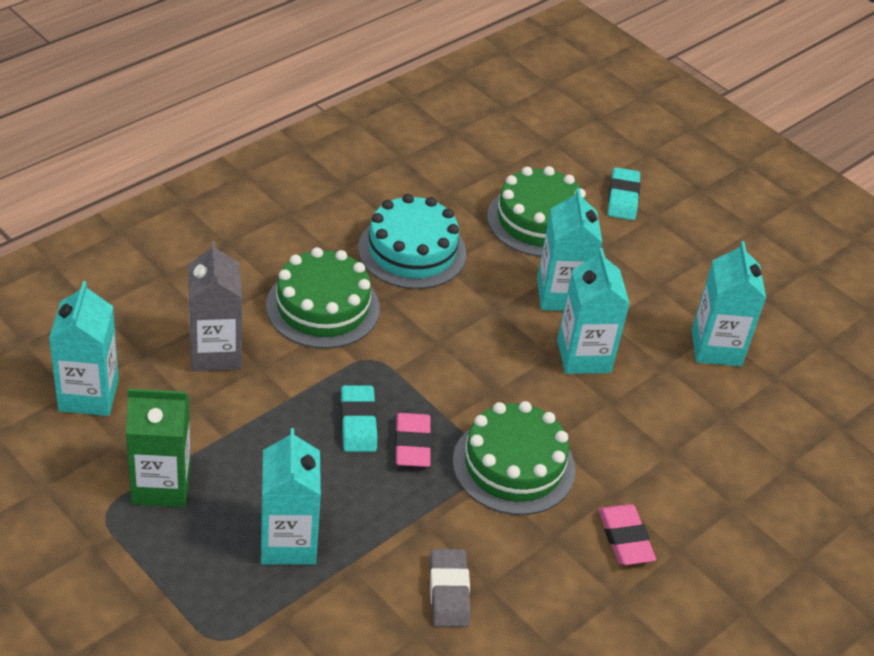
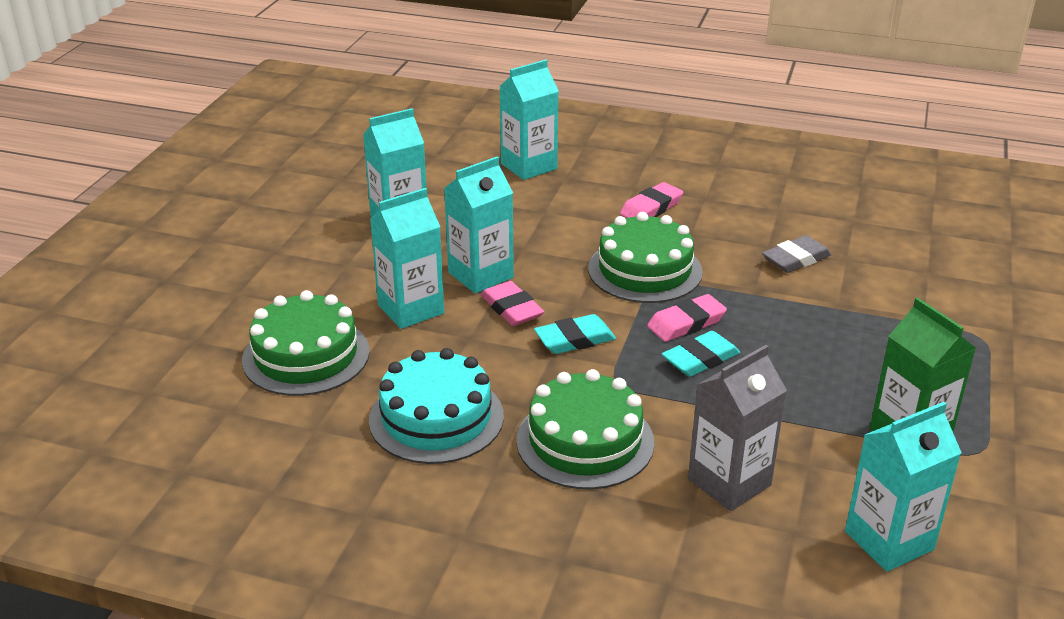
camera: 115 degrees left, 10 degrees down
(288, 542) = (861, 343): turquoise carton -> turquoise carton (529, 166)
(518, 350) = (511, 308): none -> pink eraser
(623, 198) = (219, 318): turquoise eraser -> turquoise eraser (575, 339)

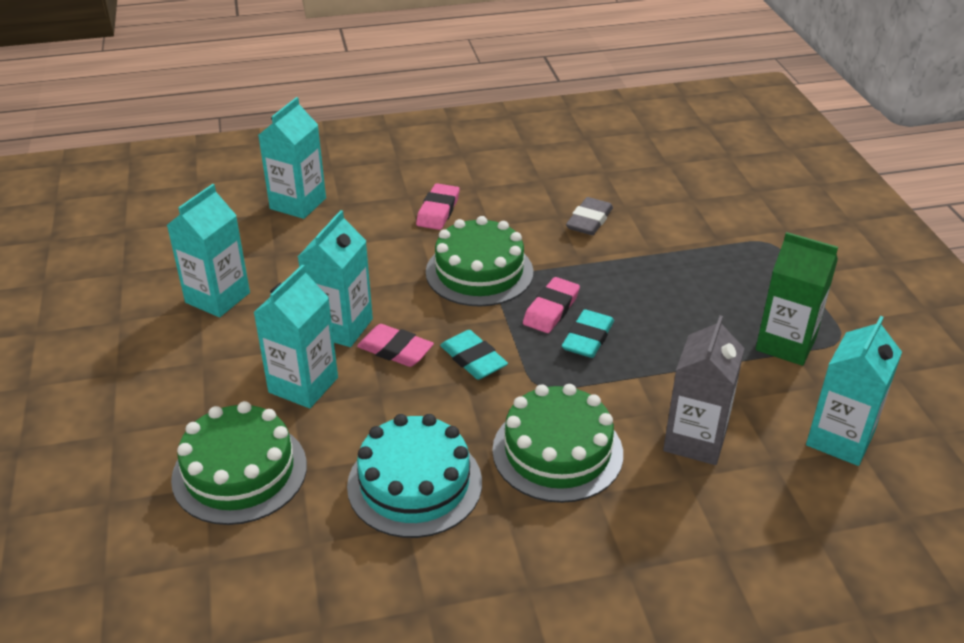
camera: 30 degrees left, 5 degrees up
(575, 339) = (473, 359): turquoise eraser -> turquoise eraser turned 75 degrees counterclockwise

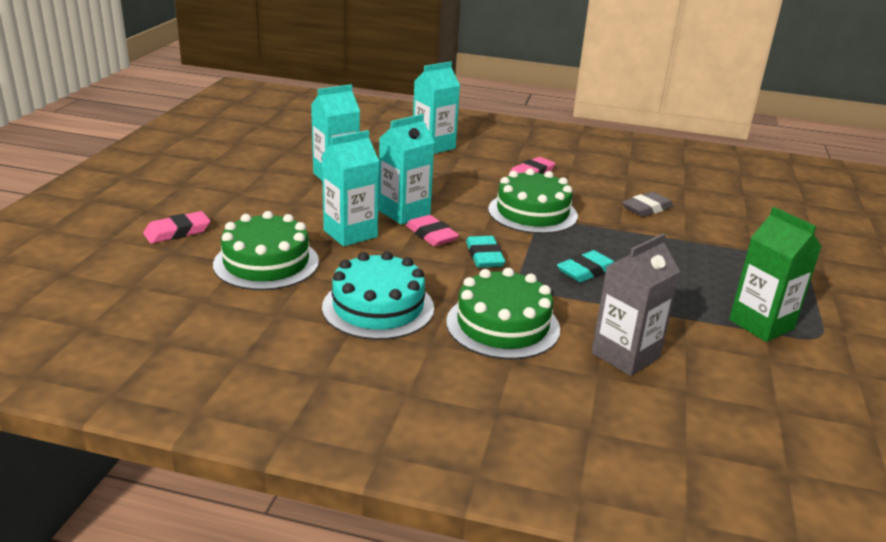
camera: 25 degrees right, 10 degrees down
(551, 309) = (570, 247): pink eraser -> pink eraser (177, 232)
(840, 439) = (763, 398): turquoise carton -> none

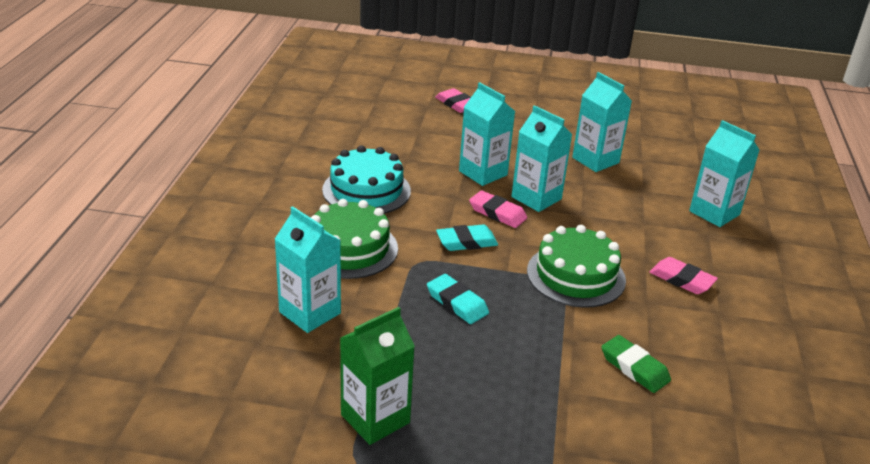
camera: 85 degrees right, 5 degrees up
(266, 263) = (421, 141): green cake -> none
(431, 235) = (497, 213): pink eraser -> pink eraser turned 75 degrees clockwise
(625, 355) = (310, 312): grey carton -> turquoise carton
(647, 208) = (634, 368): grey eraser -> green eraser

